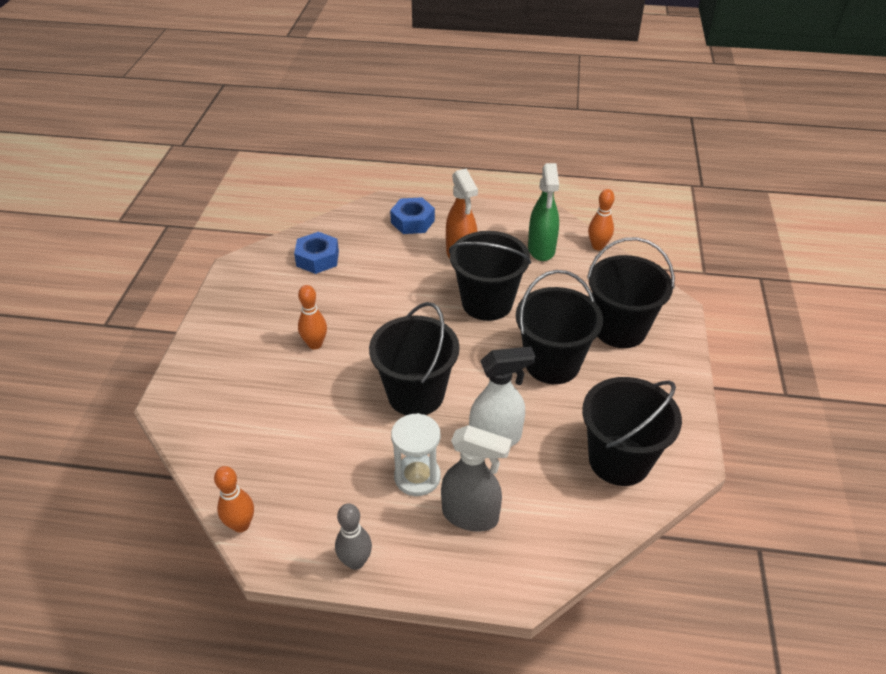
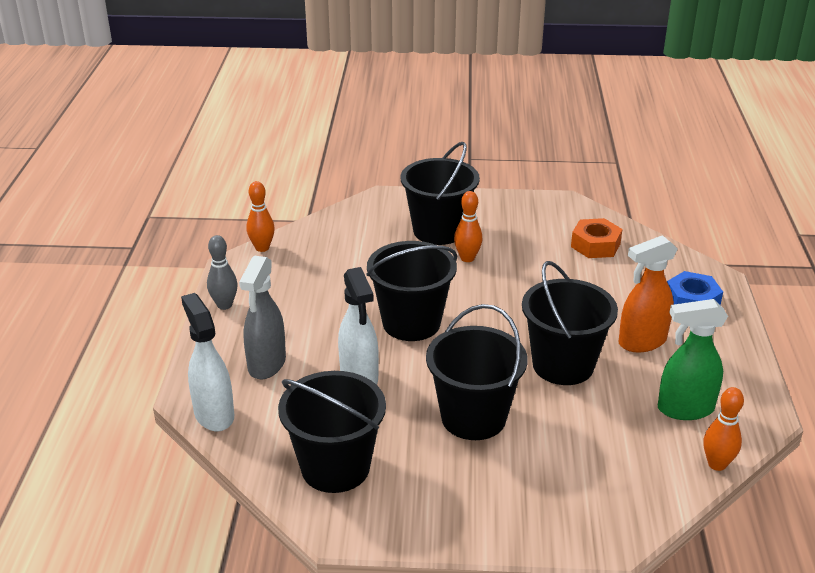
camera: 85 degrees right, 10 degrees down
(317, 258) = (595, 245): blue nut -> orange nut
(417, 477) = (310, 331): white hourglass -> none
(550, 562) = (214, 414): none -> white spray bottle
(620, 329) = (548, 478): black bucket -> black bucket (438, 231)

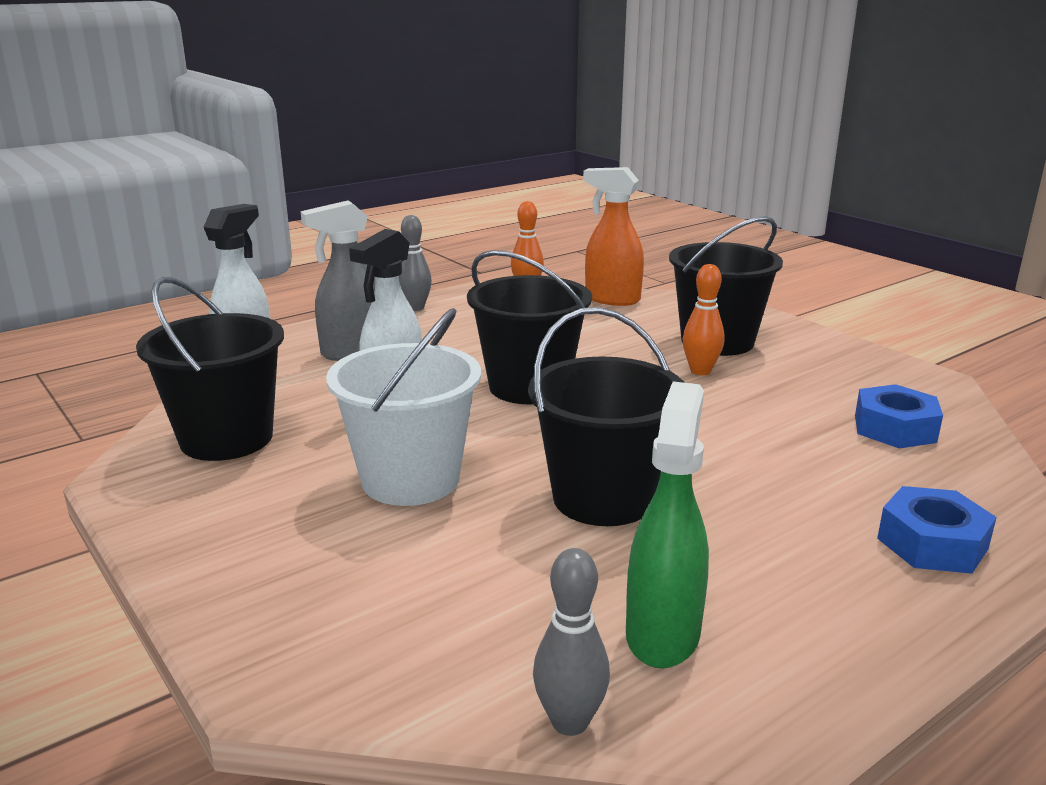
camera: 50 degrees right, 10 degrees down
(473, 417) = (410, 480): black bucket -> white bucket
(595, 245) = (894, 428): orange nut -> blue nut
(641, 342) = (756, 537): orange spray bottle -> orange spray bottle (611, 299)
(684, 409) = (663, 634): green spray bottle -> green spray bottle turned 60 degrees clockwise
(717, 464) = (570, 722): orange bowling pin -> grey bowling pin

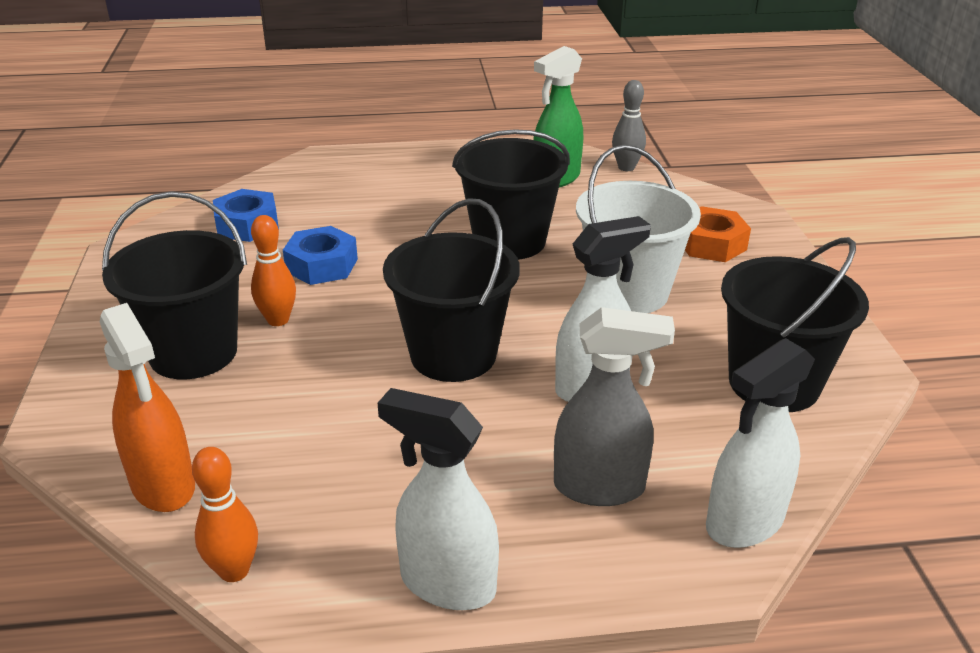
camera: 150 degrees left, 10 degrees up
(331, 581) = (711, 244): none -> orange nut
(415, 308) = (446, 583): grey bowling pin -> white spray bottle
(932, 543) = (369, 171): blue nut -> blue nut (322, 265)

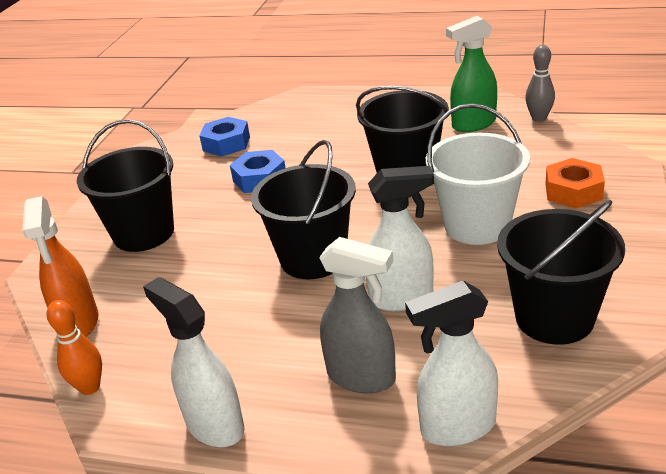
camera: 25 degrees right, 0 degrees up
(278, 320) = (209, 216): orange bowling pin -> none

